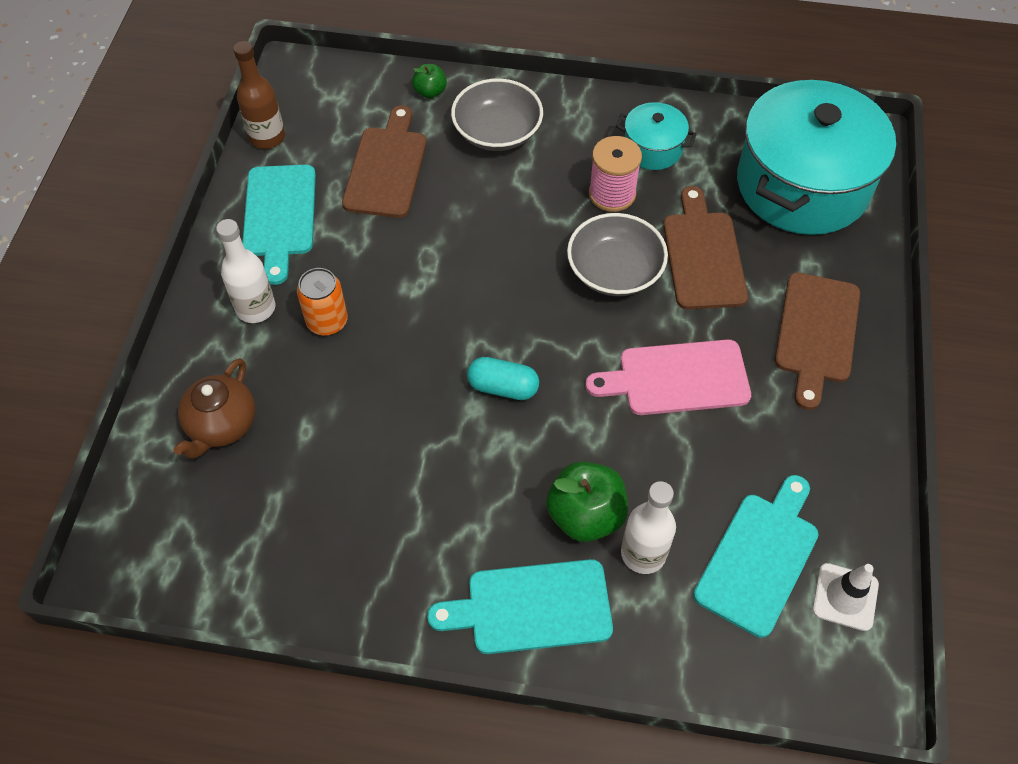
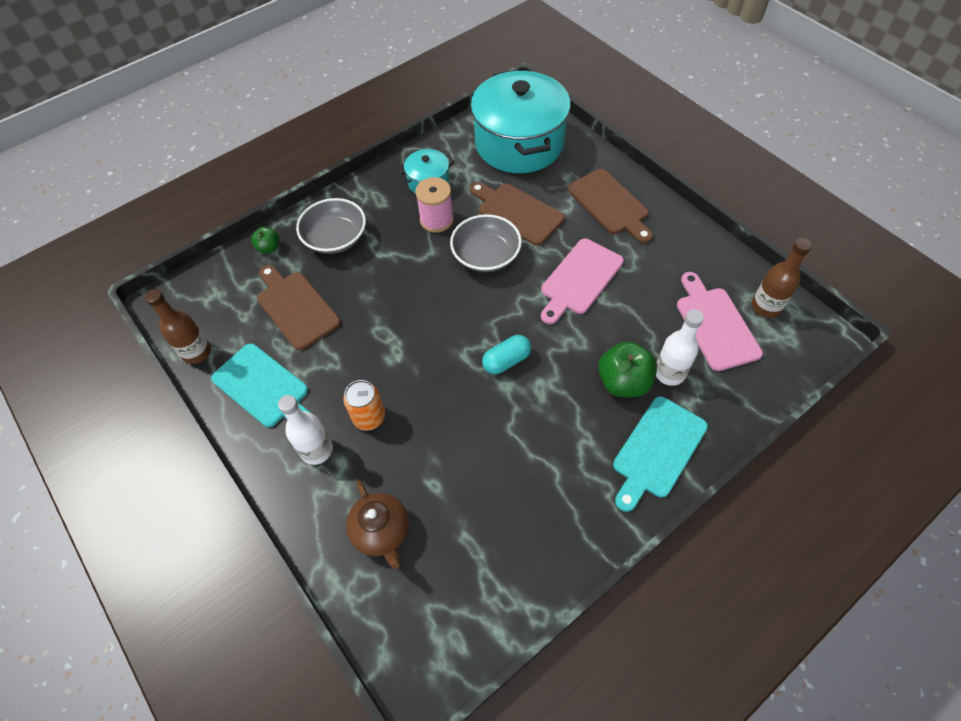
camera: 45 degrees left, 0 degrees up
(759, 558) = (715, 325): turquoise cutting board -> pink cutting board
(845, 597) = (766, 307): white traffic cone -> brown bottle

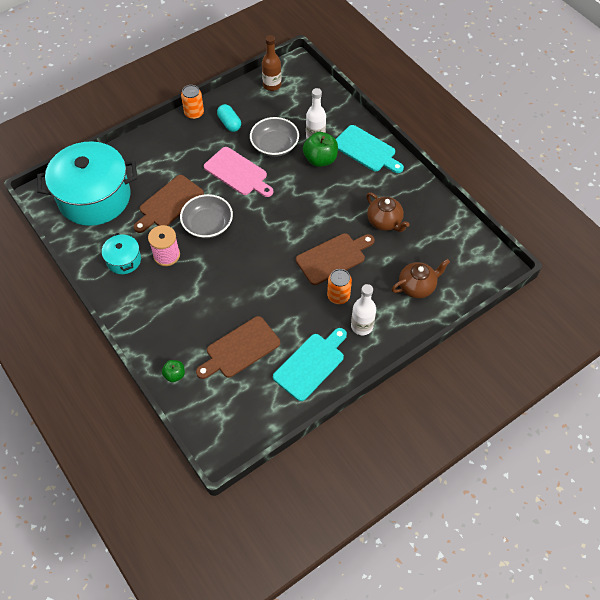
camera: 90 degrees left, 0 degrees up
(197, 352) = (275, 416): brown bottle -> none
(335, 238) = (173, 325): grey bowl -> grey bowl (274, 145)
(506, 361) = (300, 217): turquoise capsule -> turquoise capsule (229, 123)
(507, 481) = (385, 222): none -> brown teapot
(610, 204) = (172, 149): brown cutting board -> brown cutting board (333, 258)
(680, 219) = (194, 113): none -> orange can
(715, 325) = (282, 110): pink cutting board -> none

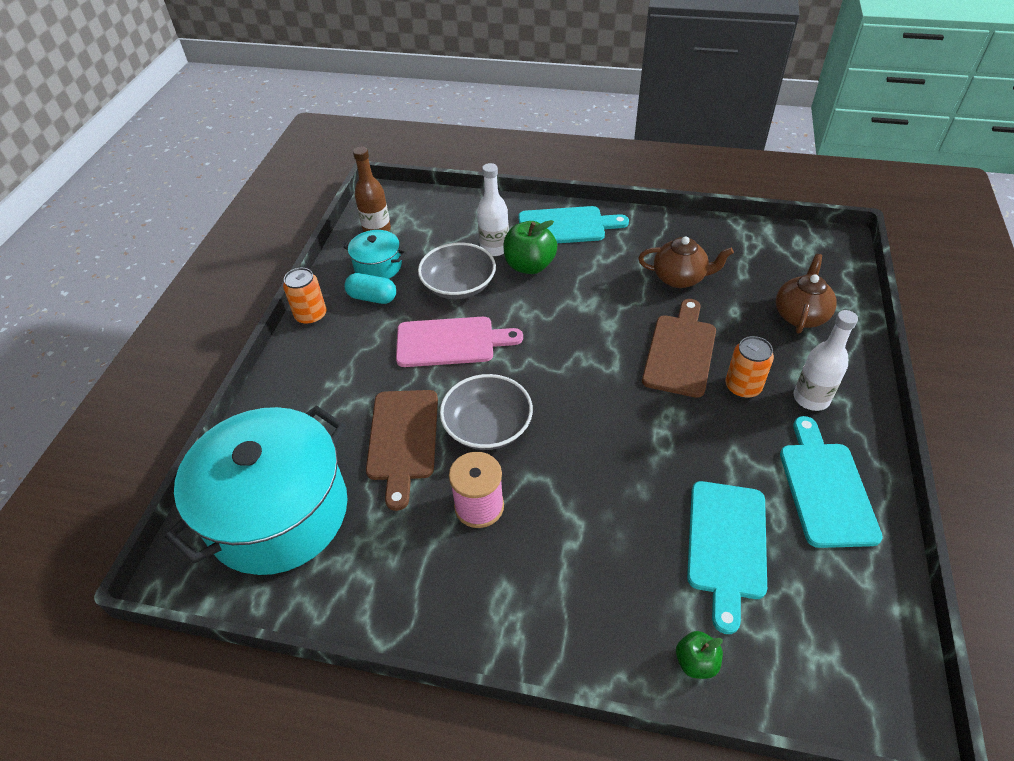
camera: 40 degrees left, 10 degrees down
(124, 260) = (425, 563): turquoise pot -> turquoise pot (378, 266)
(240, 349) = (726, 544): brown cutting board -> turquoise cutting board

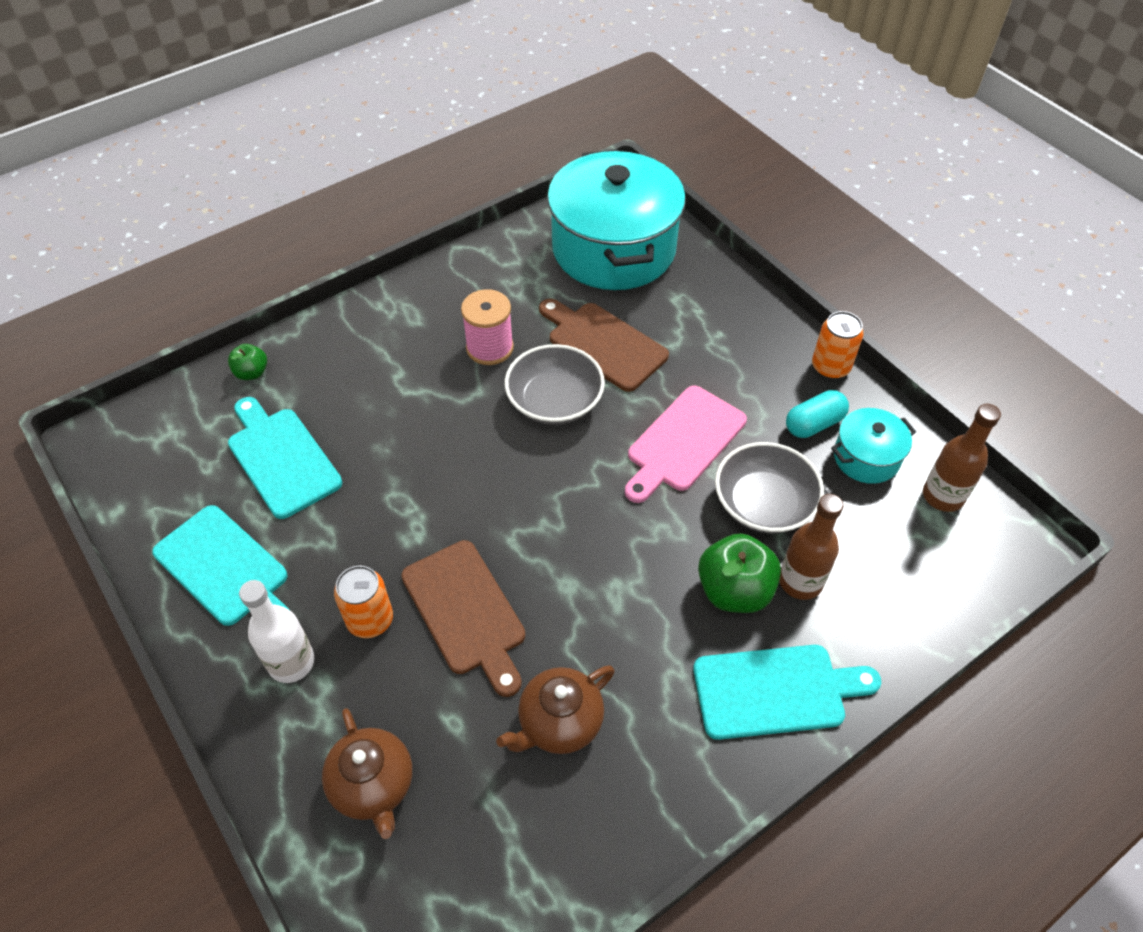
camera: 130 degrees right, 5 degrees up
(494, 248) = (800, 581): white bottle -> brown bottle
(566, 226) = (775, 691): turquoise cutting board -> turquoise cutting board turned 135 degrees counterclockwise

